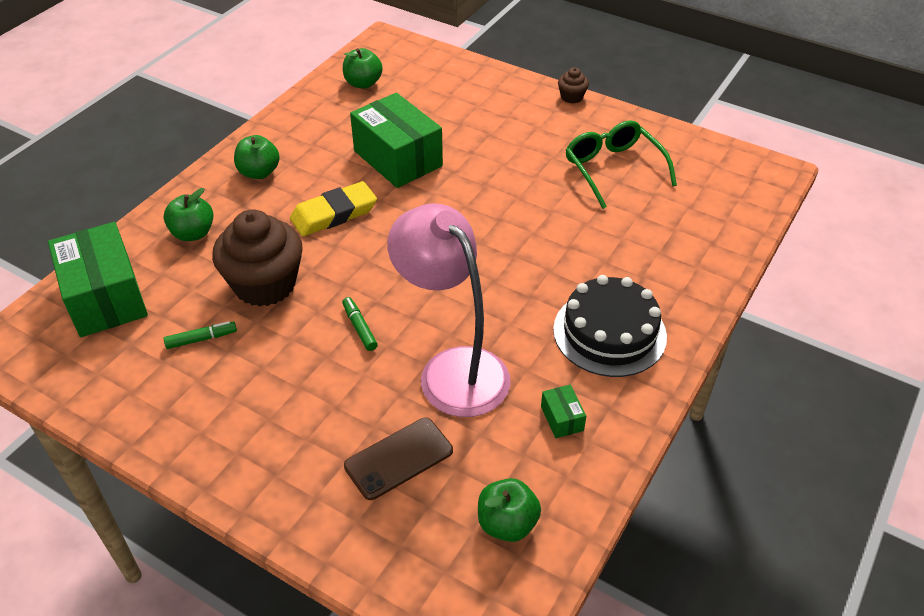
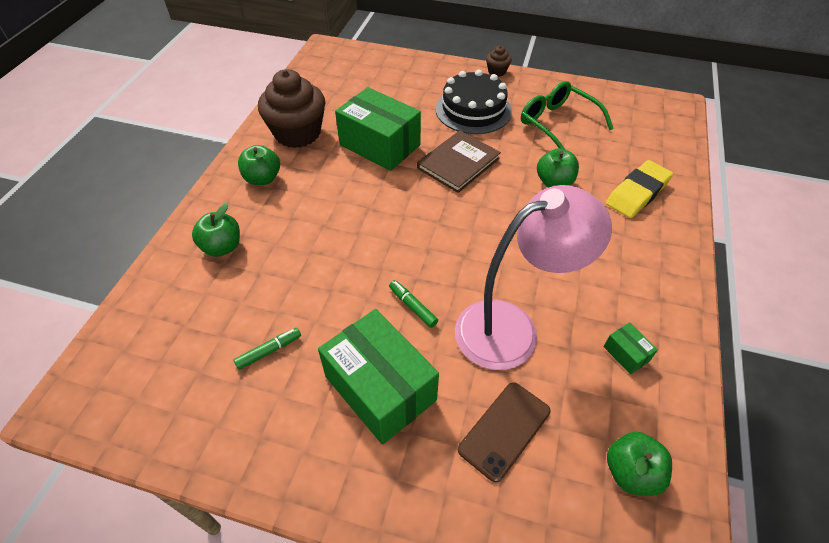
camera: 15 degrees left, 5 degrees up
(105, 297) = (158, 329): green box -> green box (380, 388)
(265, 284) = (309, 283): brown cupcake -> brown cupcake (297, 133)
(334, 214) = (345, 204): yellow eraser -> yellow eraser (637, 193)
(363, 83) = (323, 86): green apple -> green apple (554, 182)
(453, 369) = (512, 328): pink lamp -> pink lamp turned 120 degrees clockwise
(476, 193) = (458, 163): none -> brown book
(609, 333) = (625, 264): black cake -> black cake (473, 110)

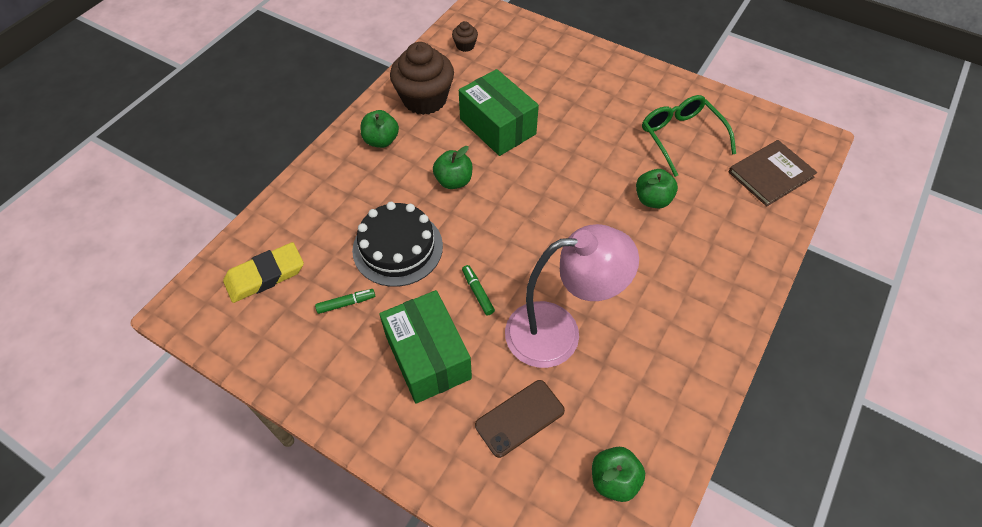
camera: 15 degrees right, 5 degrees up
(222, 247) = (330, 200): green apple -> green apple (454, 181)
(458, 163) = (566, 160): brown book -> brown book (770, 174)
(473, 110) = (601, 105): black cake -> black cake (397, 248)
(497, 71) = (641, 65): brown cupcake -> brown cupcake (465, 45)
(626, 354) = (653, 380): green box -> none
(637, 193) = (731, 228): yellow eraser -> yellow eraser (265, 275)

